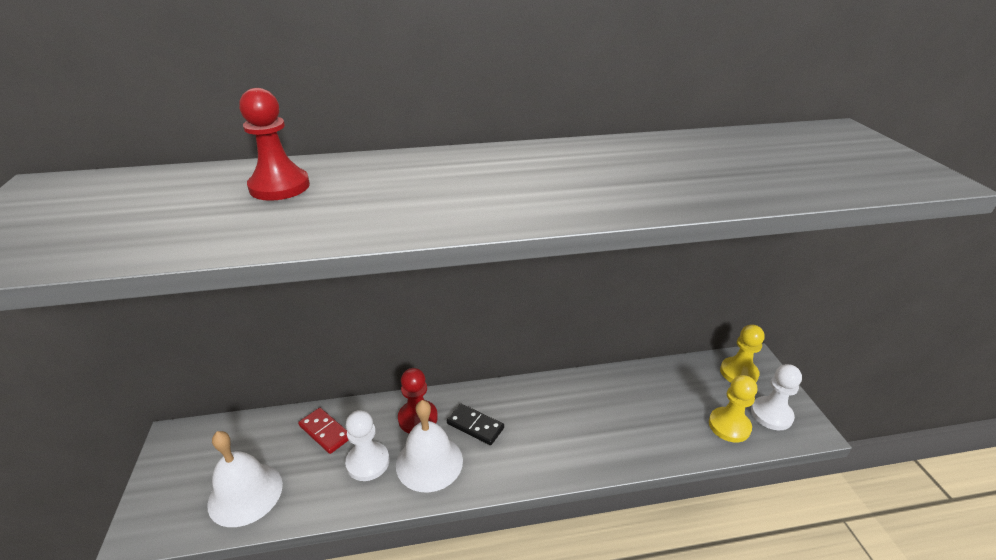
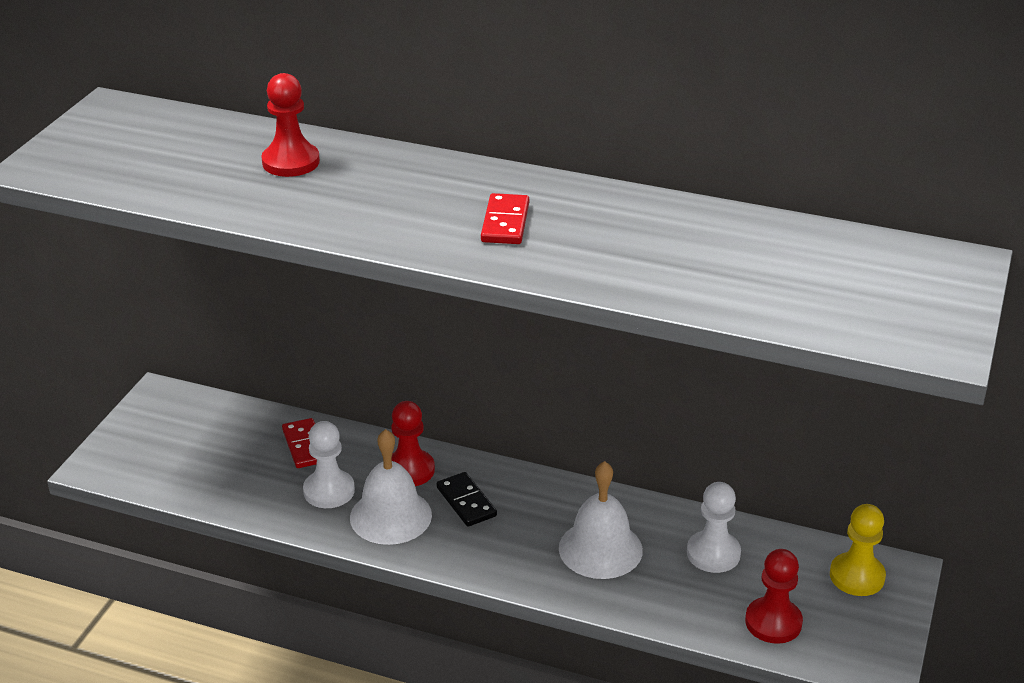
camera: 30 degrees right, 0 degrees up
(245, 494) = (199, 472): white bell -> white bell (600, 549)
(525, 183) = (505, 222): none -> red domino
(729, 426) = (773, 622): yellow pawn -> red pawn
(771, 414) = (845, 634): white pawn -> white pawn (713, 553)

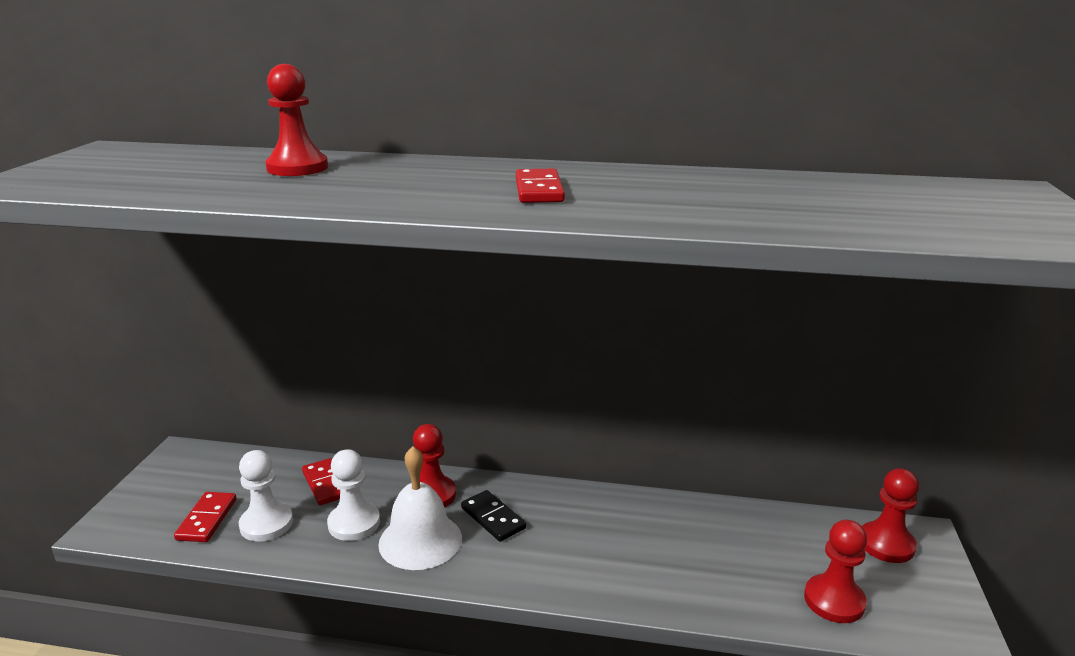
camera: 10 degrees left, 10 degrees down
(188, 470) = (207, 519): none -> red domino
(600, 549) = (636, 548): white bell -> none
(713, 553) = (745, 539): white pawn -> white pawn (266, 524)
(857, 576) = (886, 544): yellow pawn -> red pawn

